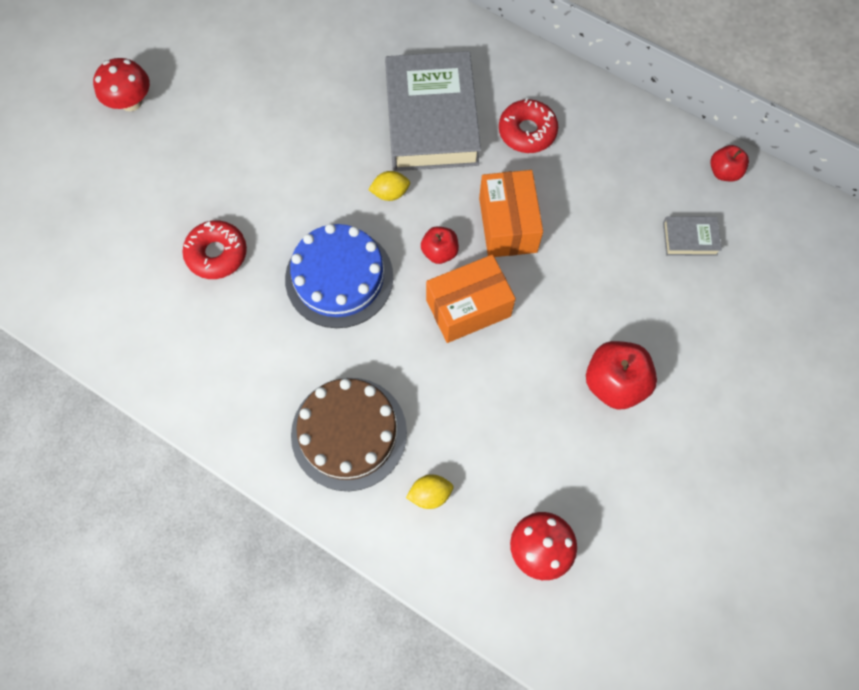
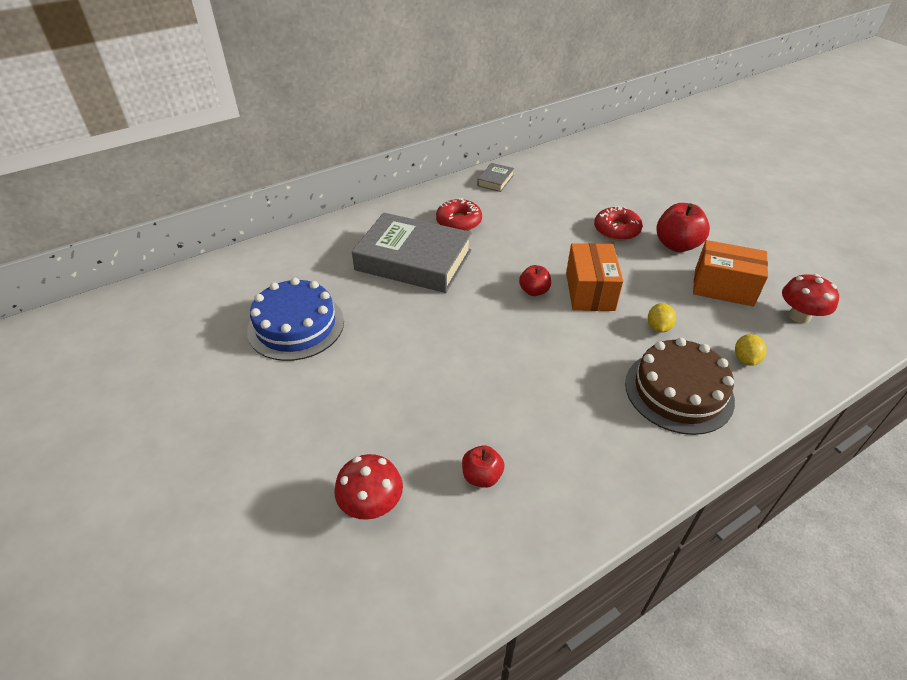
camera: 65 degrees left, 25 degrees down
(131, 102) = (232, 448): red mushroom -> red mushroom (371, 504)
(217, 254) = (457, 429): red donut -> red donut (616, 230)
(339, 277) = (527, 353): blue cake -> blue cake (296, 325)
(390, 193) = (465, 301): yellow lemon -> yellow lemon (658, 327)
(508, 225) = (529, 252): orange box -> orange box (723, 287)
(689, 238) = (582, 186): grey book -> grey book (495, 180)
(724, 172) = (542, 161): red apple -> red apple (482, 476)

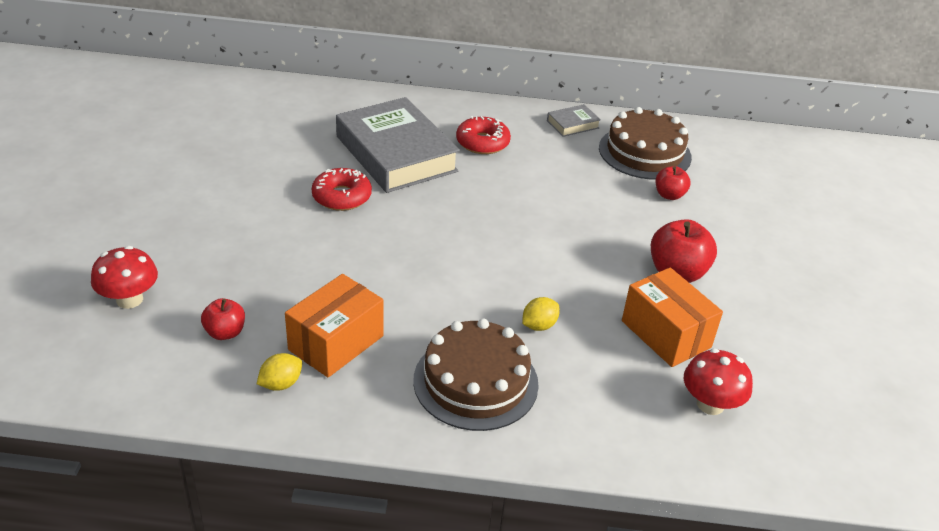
camera: 35 degrees right, 5 degrees down
(296, 325) = (238, 154): blue cake -> none
(534, 291) = (466, 233): red apple -> red apple (669, 195)
(559, 178) = (644, 152): none -> brown cake
(589, 291) = (518, 261): orange box -> orange box (336, 343)
(616, 230) = (632, 227): red donut -> red donut (342, 197)
(745, 359) = (585, 400): yellow lemon -> yellow lemon (281, 384)

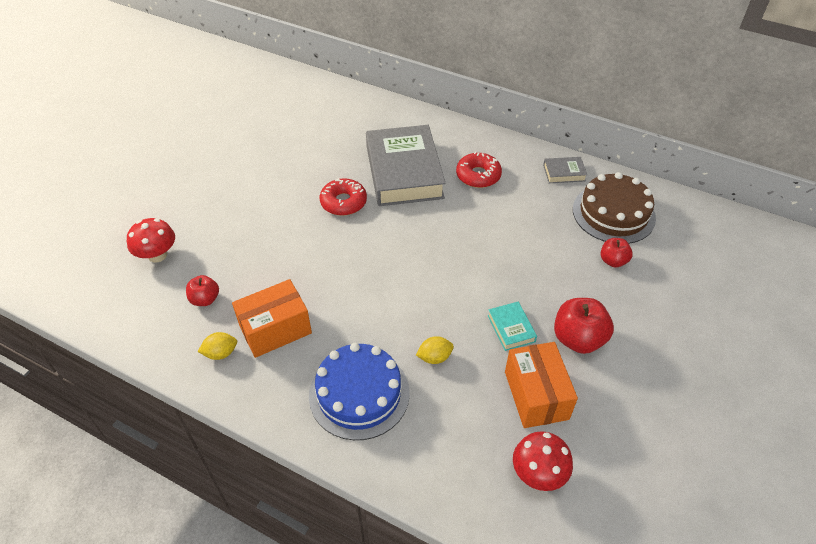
camera: 25 degrees right, 10 degrees up
(475, 382) = (359, 393): brown cake -> blue cake
(604, 279) = (511, 328): none -> turquoise book

